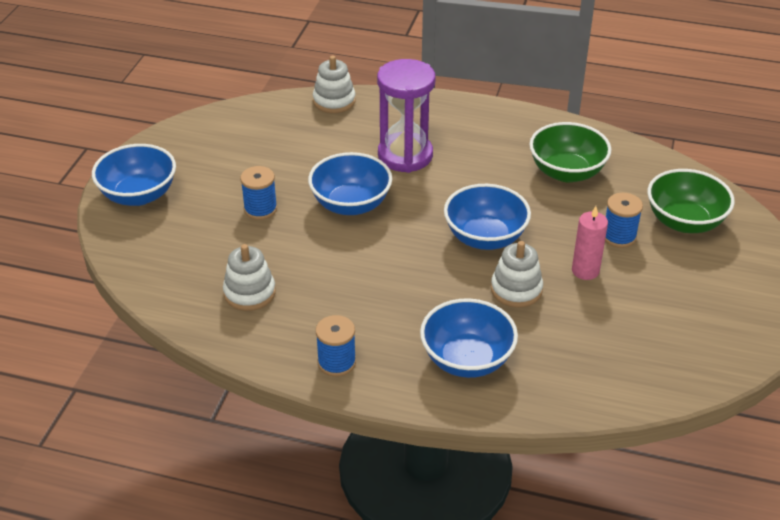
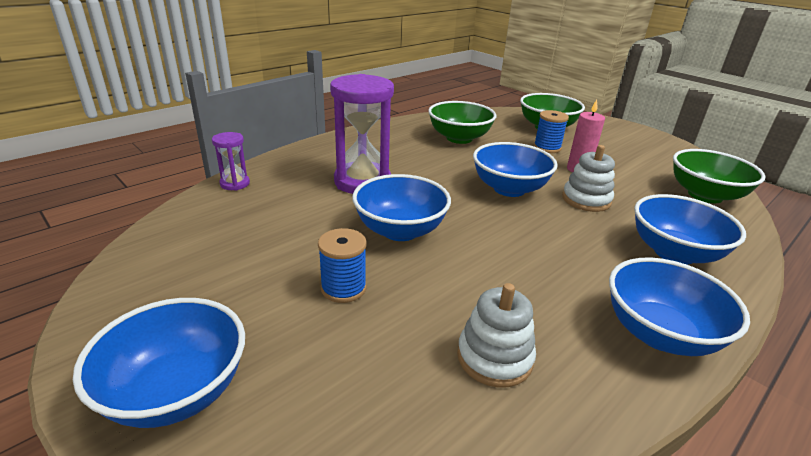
camera: 60 degrees left, 10 degrees down
(334, 101) = (235, 184): white stacking toy -> purple hourglass
(336, 362) = (659, 334): blue spool -> blue bowl
(625, 372) = (705, 195): none -> green bowl

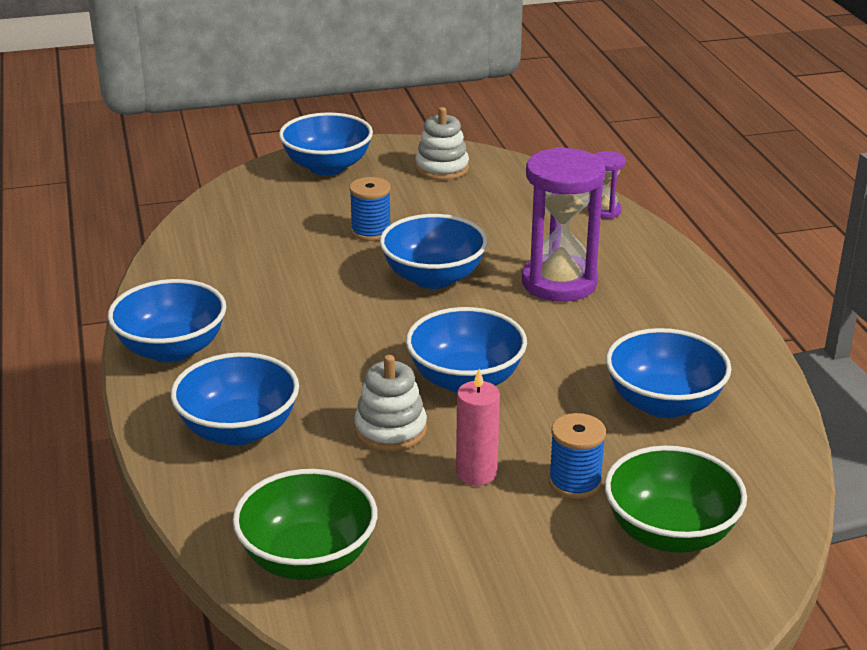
camera: 120 degrees right, 0 degrees up
(459, 138) = (663, 403): green bowl -> blue bowl
(494, 357) = (236, 268): white stacking toy -> white stacking toy (442, 168)

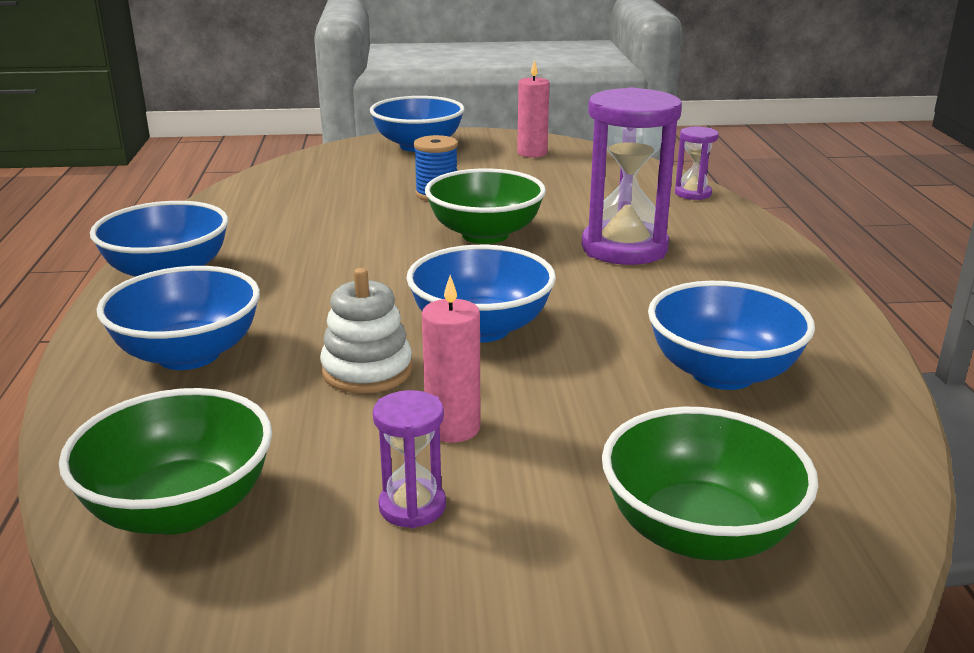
camera: 10 degrees right, 5 degrees down
(433, 278) = (485, 234): blue bowl -> green bowl
(442, 168) = (532, 153): white stacking toy -> pink candle
(471, 538) = (412, 506): none -> purple hourglass
(575, 482) = (580, 452): blue spool -> none

